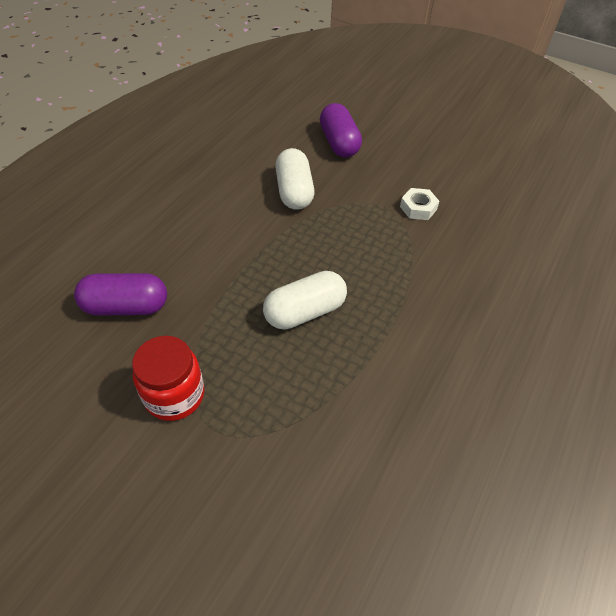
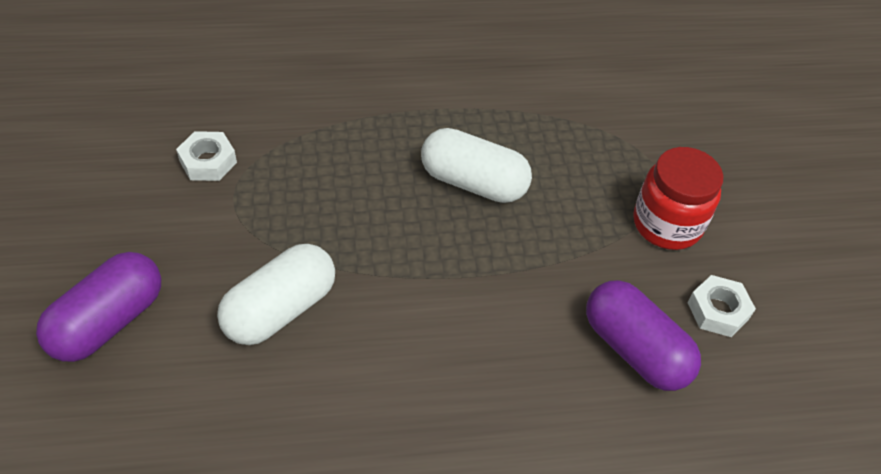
camera: 130 degrees left, 0 degrees up
(97, 368) = (718, 310): none -> white nut

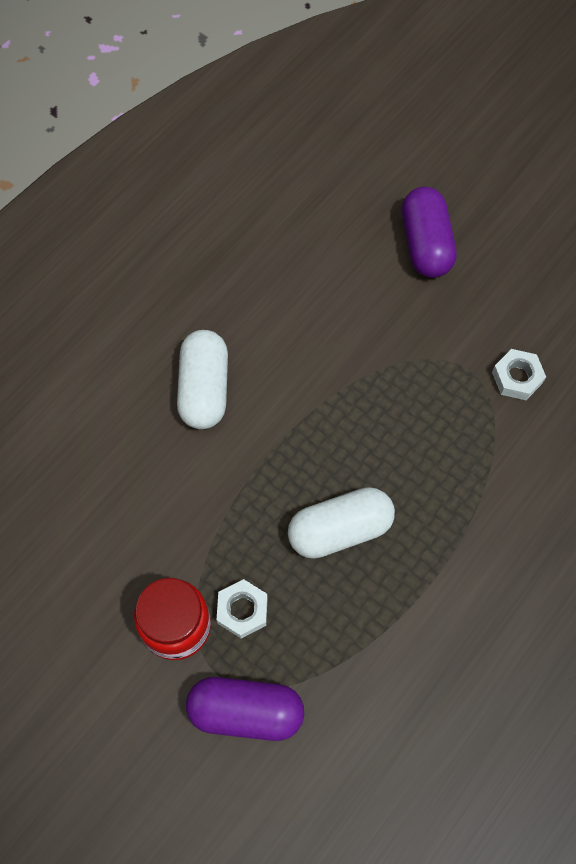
camera: 140 degrees right, 15 degrees up
(280, 309) = (350, 331): white capsule -> white capsule (204, 389)
(634, 349) = (122, 496): purple capsule -> purple capsule (246, 712)
(718, 310) = (89, 578): white nut -> white nut (242, 610)

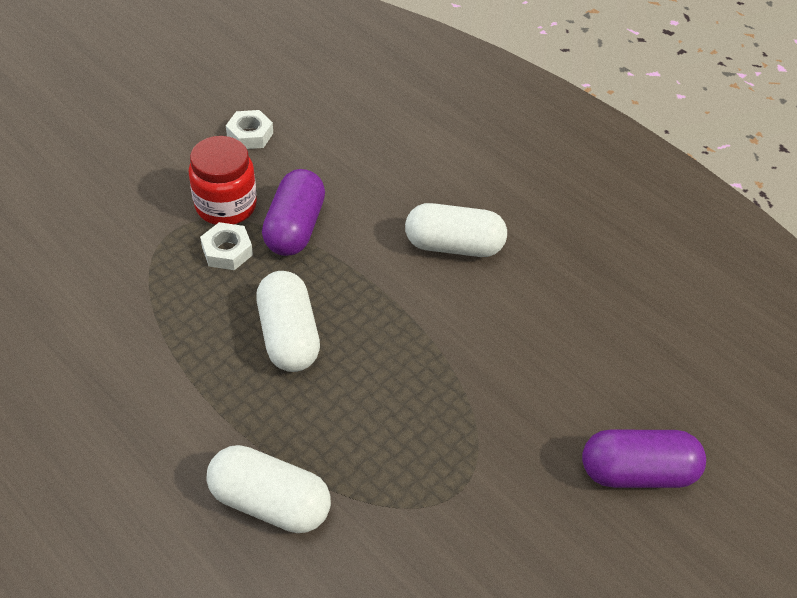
camera: 90 degrees right, 15 degrees down
(246, 712) = (135, 244): purple capsule -> purple capsule (294, 227)
(510, 516) = (270, 500): none -> white capsule
(517, 378) = (447, 544): white nut -> white nut (250, 135)

